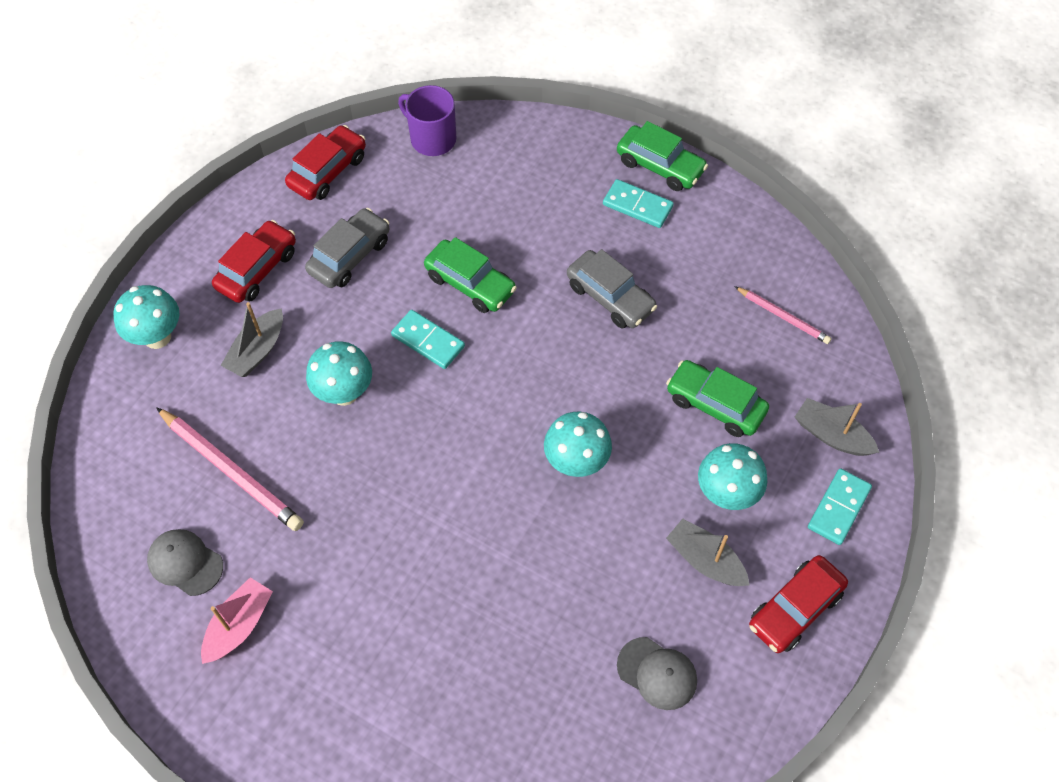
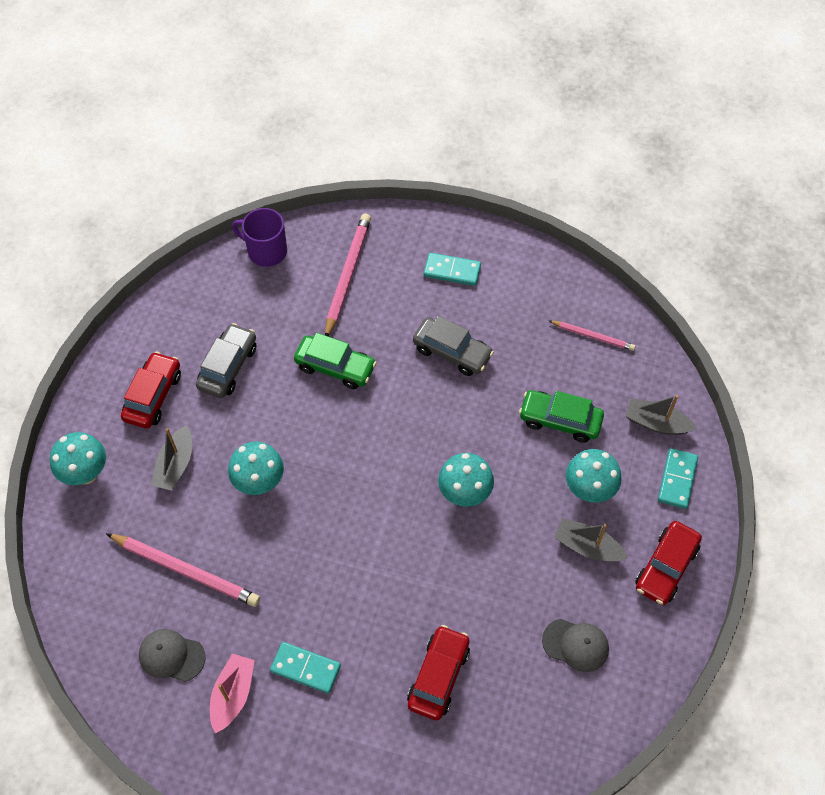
camera: 15 degrees left, 0 degrees up
(328, 171) = (186, 298): red car -> red car (438, 676)
(428, 341) = (315, 423): turquoise domino -> turquoise domino (305, 668)
(515, 185) = (347, 276): none -> pink pencil
(660, 166) = (460, 233): green car -> none

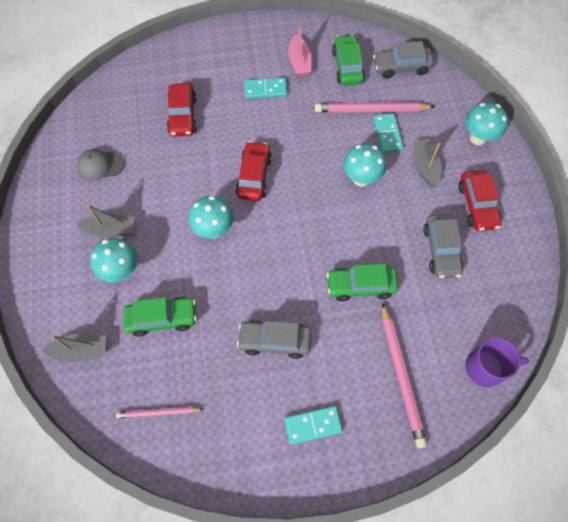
camera: 155 degrees right, 5 degrees up
(100, 619) = (401, 67): none -> grey car
(171, 656) = (347, 66): grey cap -> green car
(666, 567) = (49, 238): red car -> red car (254, 176)
(677, 479) = (53, 308): turquoise domino -> turquoise domino (387, 134)

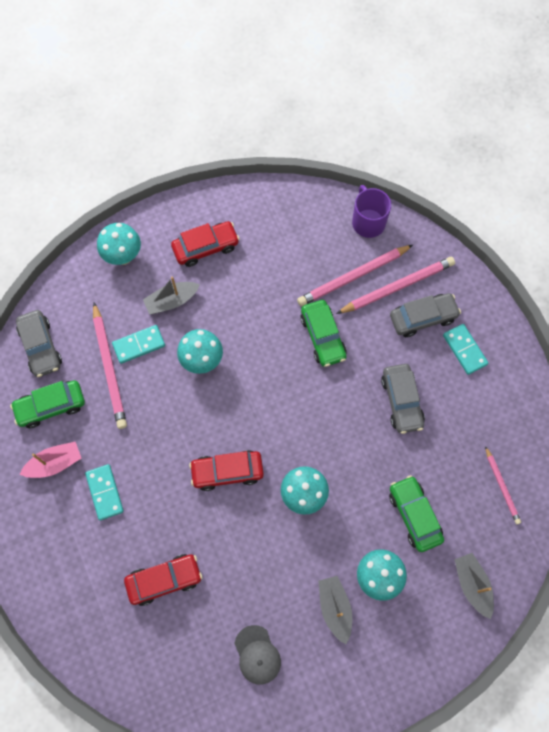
camera: 105 degrees left, 5 degrees up
(421, 334) = (353, 276): none -> pink pencil
(441, 250) = (264, 272): grey car -> grey car (423, 318)

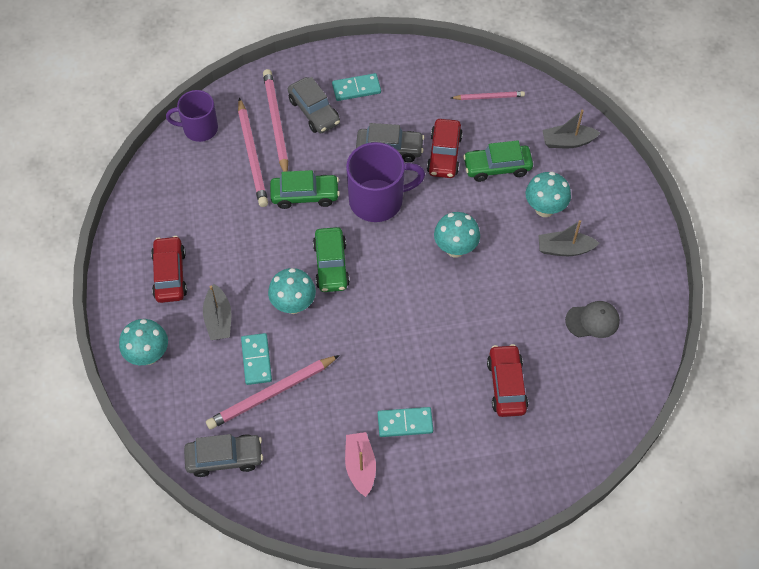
camera: 75 degrees left, 10 degrees down
(51, 406) = (296, 459): green car -> green car (331, 265)
(109, 367) = (272, 393): pink pencil -> pink pencil turned 150 degrees clockwise
(227, 472) = (415, 307): red car -> red car (444, 154)
(337, 405) = (377, 200): none -> purple mug
(423, 318) = (314, 111): grey car -> grey car turned 150 degrees clockwise

